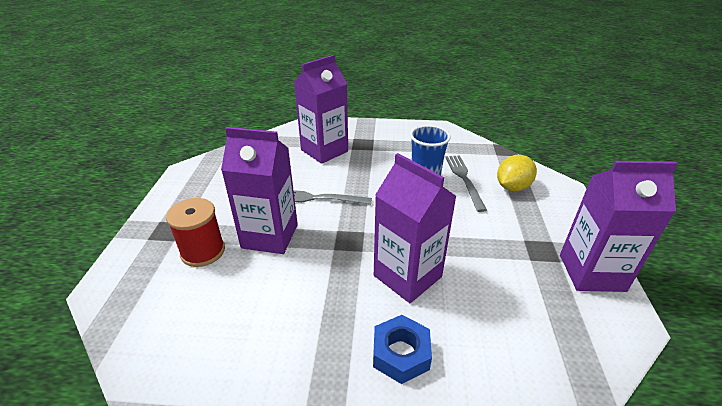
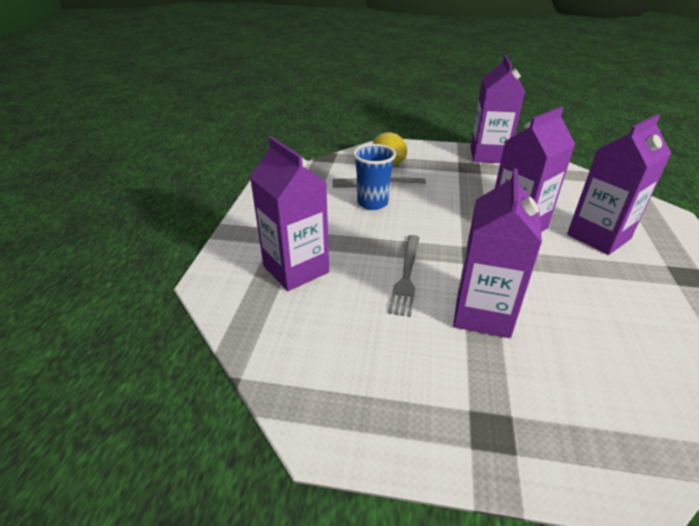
camera: 85 degrees left, 0 degrees up
(203, 251) = (525, 376): red spool -> none
(400, 354) = (598, 236): blue nut -> purple carton

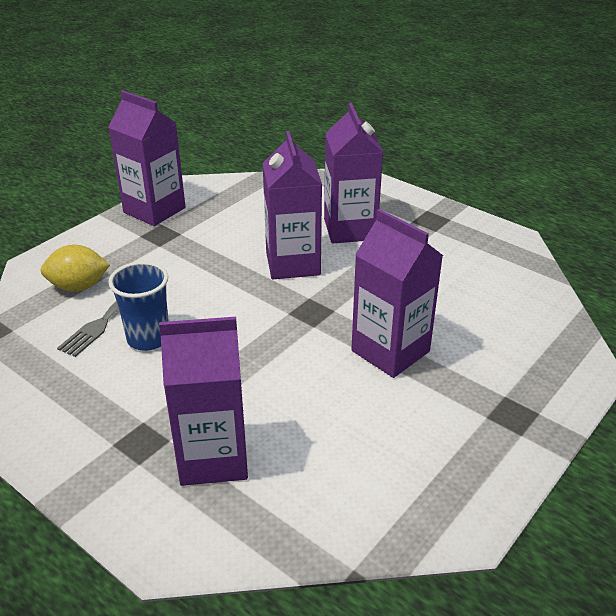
camera: 60 degrees left, 0 degrees up
(406, 276) = (300, 374): grey fork -> none

